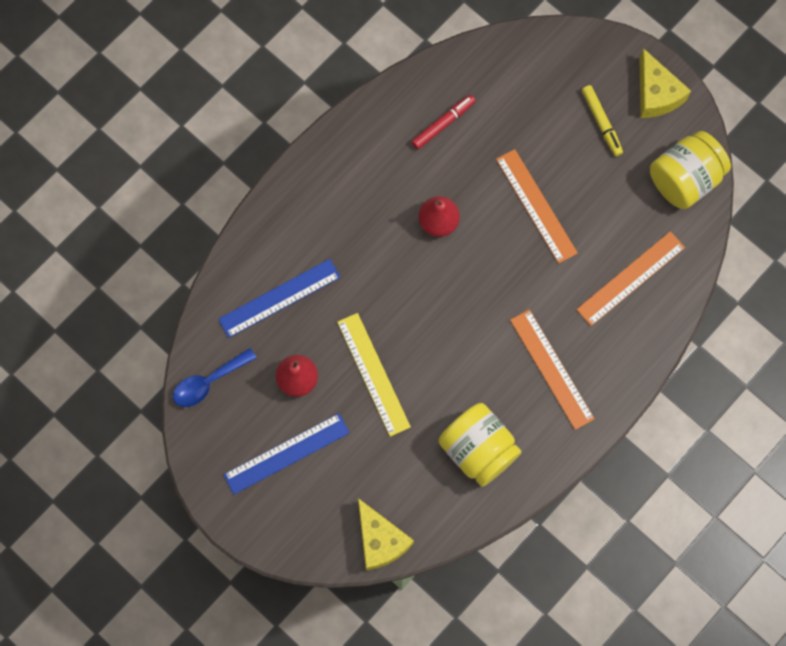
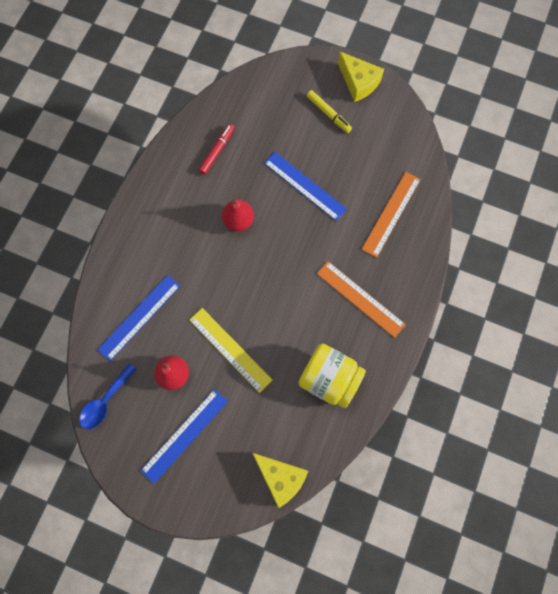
camera: 20 degrees left, 0 degrees up
(536, 206) = (304, 186): orange ruler -> blue ruler
(684, 179) = (401, 133): yellow jar -> none

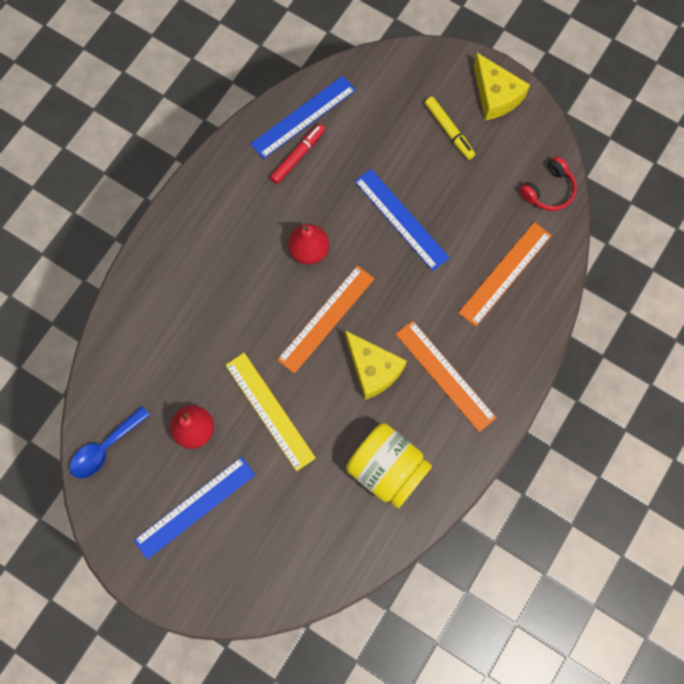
camera: 10 degrees right, 0 degrees up
(139, 317) = (164, 351): blue ruler -> blue ruler (303, 117)
(261, 271) = (326, 318): none -> orange ruler
(281, 477) = (304, 580): yellow cheese -> yellow cheese (373, 369)
(411, 146) = (548, 190): none -> red headphones

